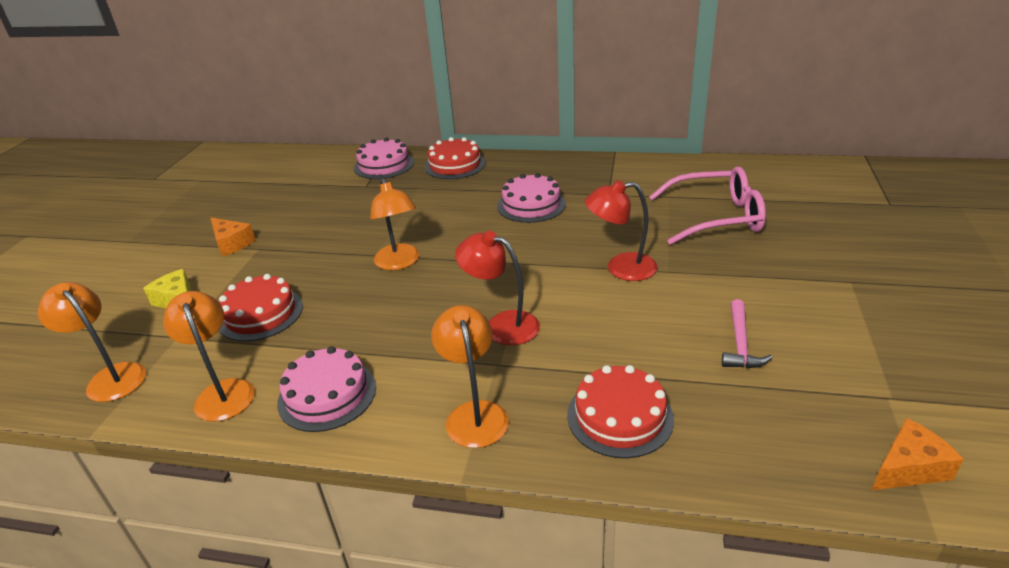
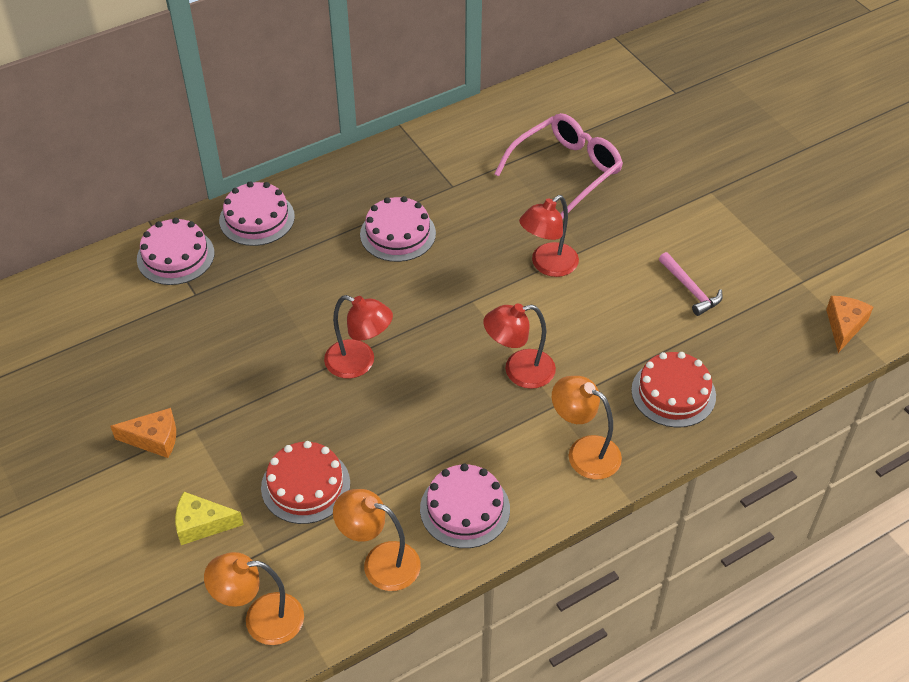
camera: 45 degrees left, 15 degrees up
(399, 263) = (359, 363): orange lamp -> red lamp
(455, 165) = (257, 218): red cake -> pink cake

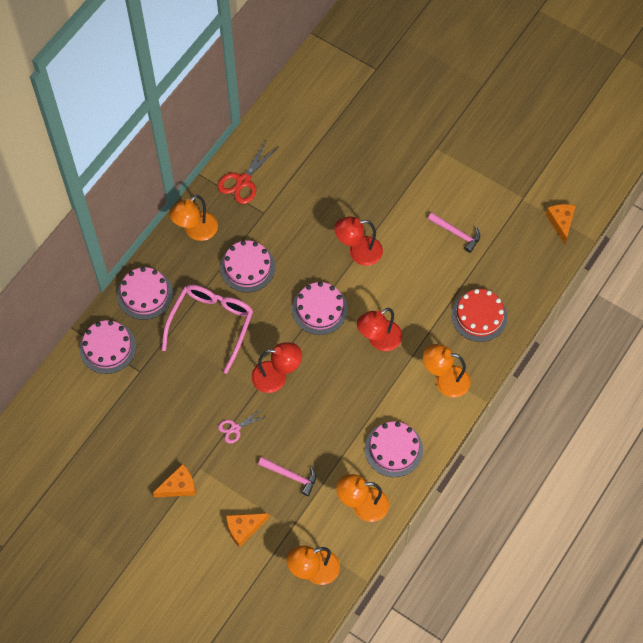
camera: 25 degrees left, 15 degrees up
(202, 524) = (244, 528): yellow cheese -> orange cheese
(269, 401) = (235, 428): none -> pink scissors
(305, 485) = (291, 476): red cake -> pink hammer
(359, 177) = (196, 231): none -> orange lamp
(447, 148) = (243, 181): none -> red scissors
(461, 309) = (319, 309): none -> pink cake
(547, 265) = (358, 252): red lamp -> red lamp turned 60 degrees clockwise
(565, 171) = (333, 169): pink glasses -> pink glasses (211, 325)

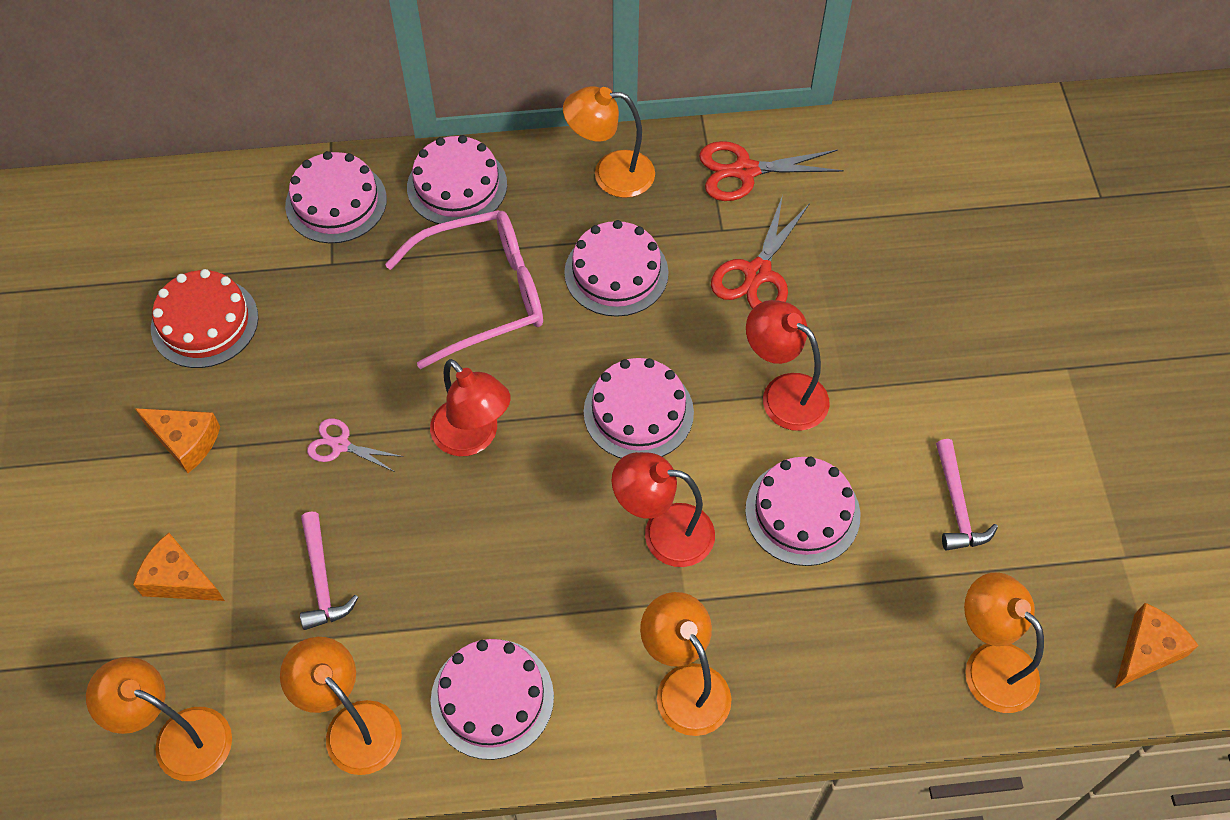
camera: 50 degrees right, 5 degrees down
(296, 217) = (757, 273): none -> red scissors
(413, 287) = (802, 512): none -> pink cake
(479, 316) = (849, 650): red cake -> red cake (204, 322)
(523, 275) = (989, 664): none -> orange lamp

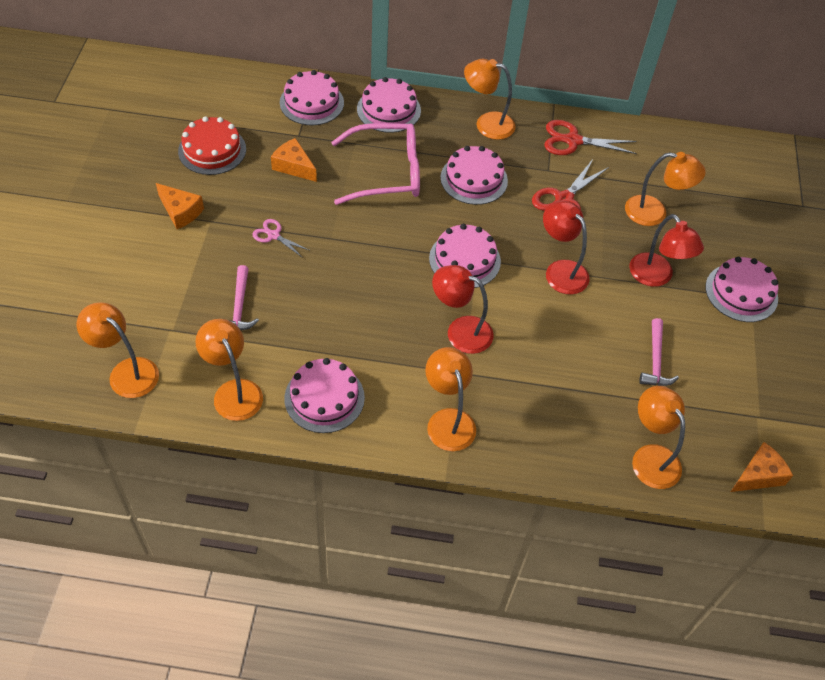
camera: 10 degrees right, 5 degrees down
(179, 579) = (153, 285): orange cheese -> orange cheese (293, 166)
(473, 438) = (356, 250): red lamp -> red lamp (656, 277)
(802, 512) = (553, 341): pink cake -> pink cake (741, 292)
(894, 262) = (654, 213): none -> orange lamp

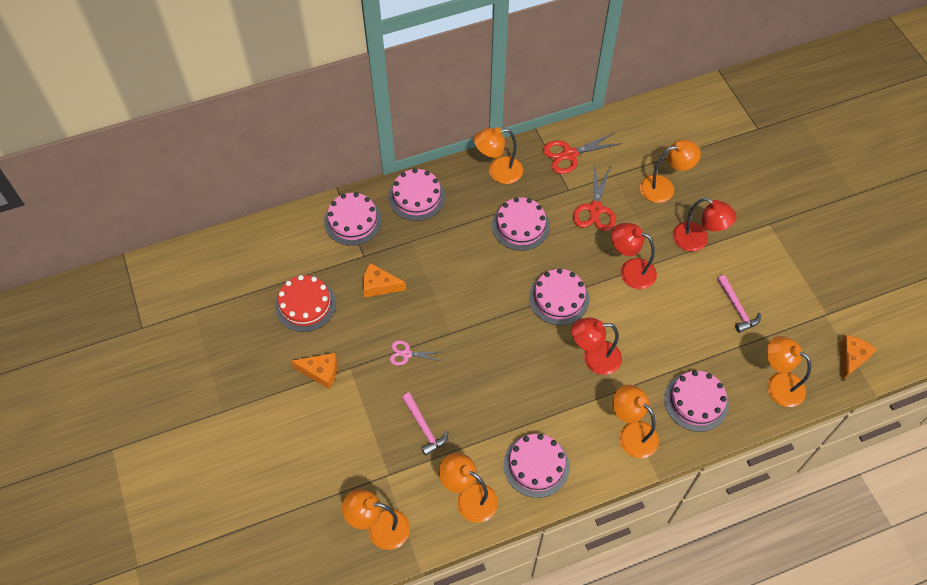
camera: 25 degrees left, 5 degrees up
(386, 173) = (453, 254): pink glasses -> none
(741, 292) = (759, 222): pink cake -> pink cake (696, 401)

